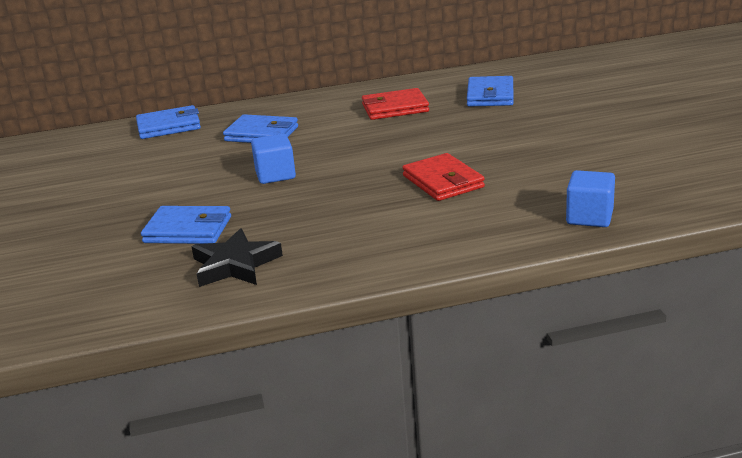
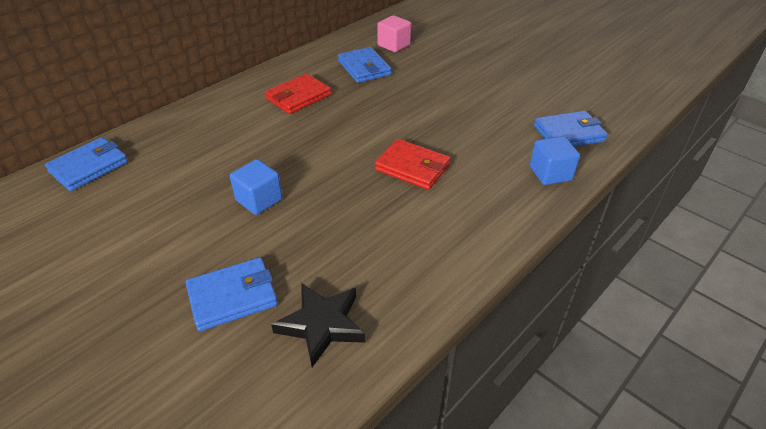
camera: 35 degrees left, 15 degrees up
(262, 134) = (200, 153): blue wallet -> blue wallet (568, 133)
(548, 81) = (394, 45): none -> pink cube

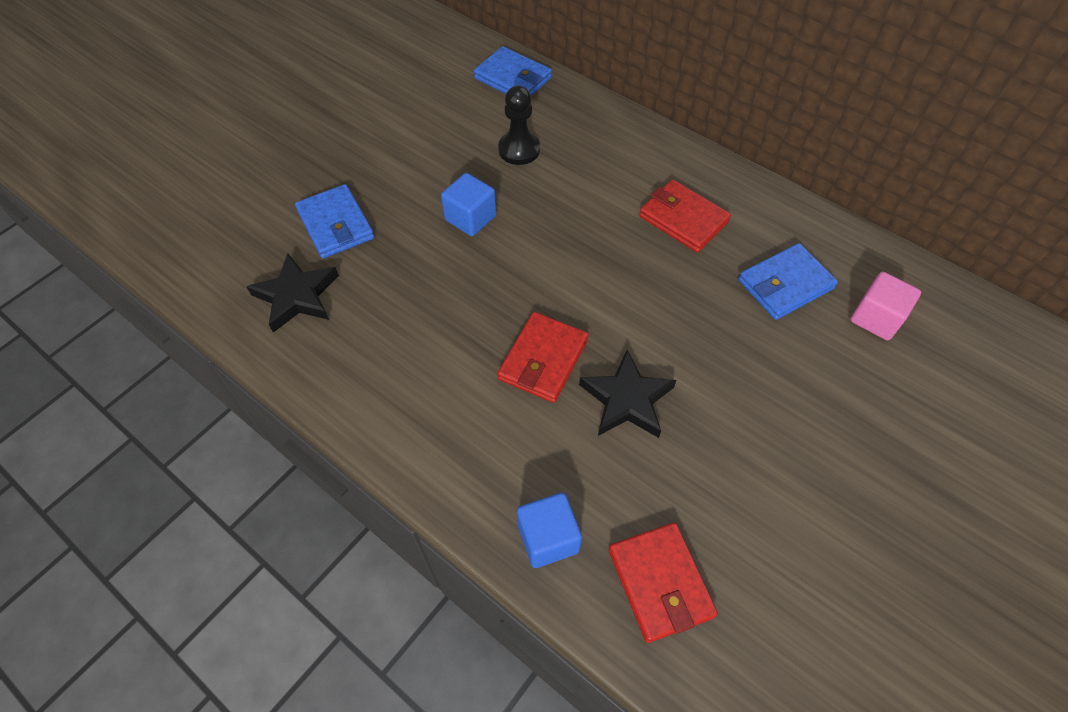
camera: 85 degrees right, 15 degrees up
(188, 168) = (519, 150): none -> black pawn
(447, 134) = (626, 400): none -> black star
(568, 133) = (660, 583): blue wallet -> red wallet

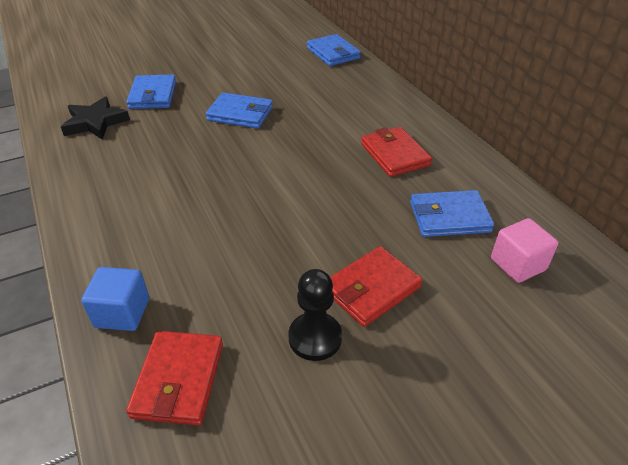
camera: 25 degrees right, 15 degrees down
(470, 218) = (240, 114): blue cube -> blue wallet
(519, 150) = (305, 88): black pawn -> black pawn (315, 338)
(543, 360) = (219, 204): red wallet -> red wallet (372, 289)
(626, 400) = (258, 247): black star -> none

